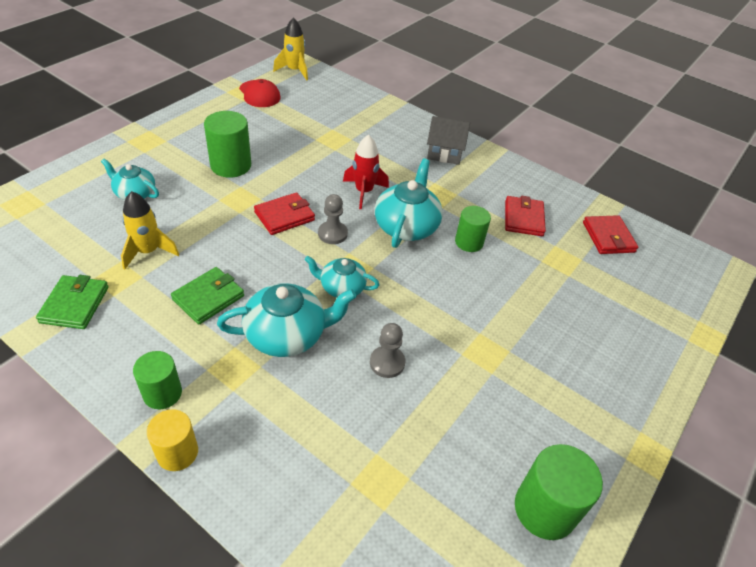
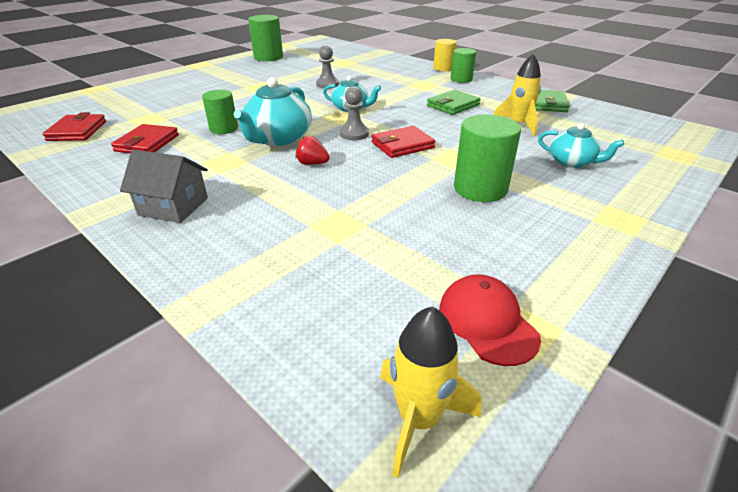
camera: 170 degrees left, 10 degrees down
(287, 335) = (392, 93): turquoise teapot -> none
(364, 192) = (312, 163): red rocket -> red strawberry

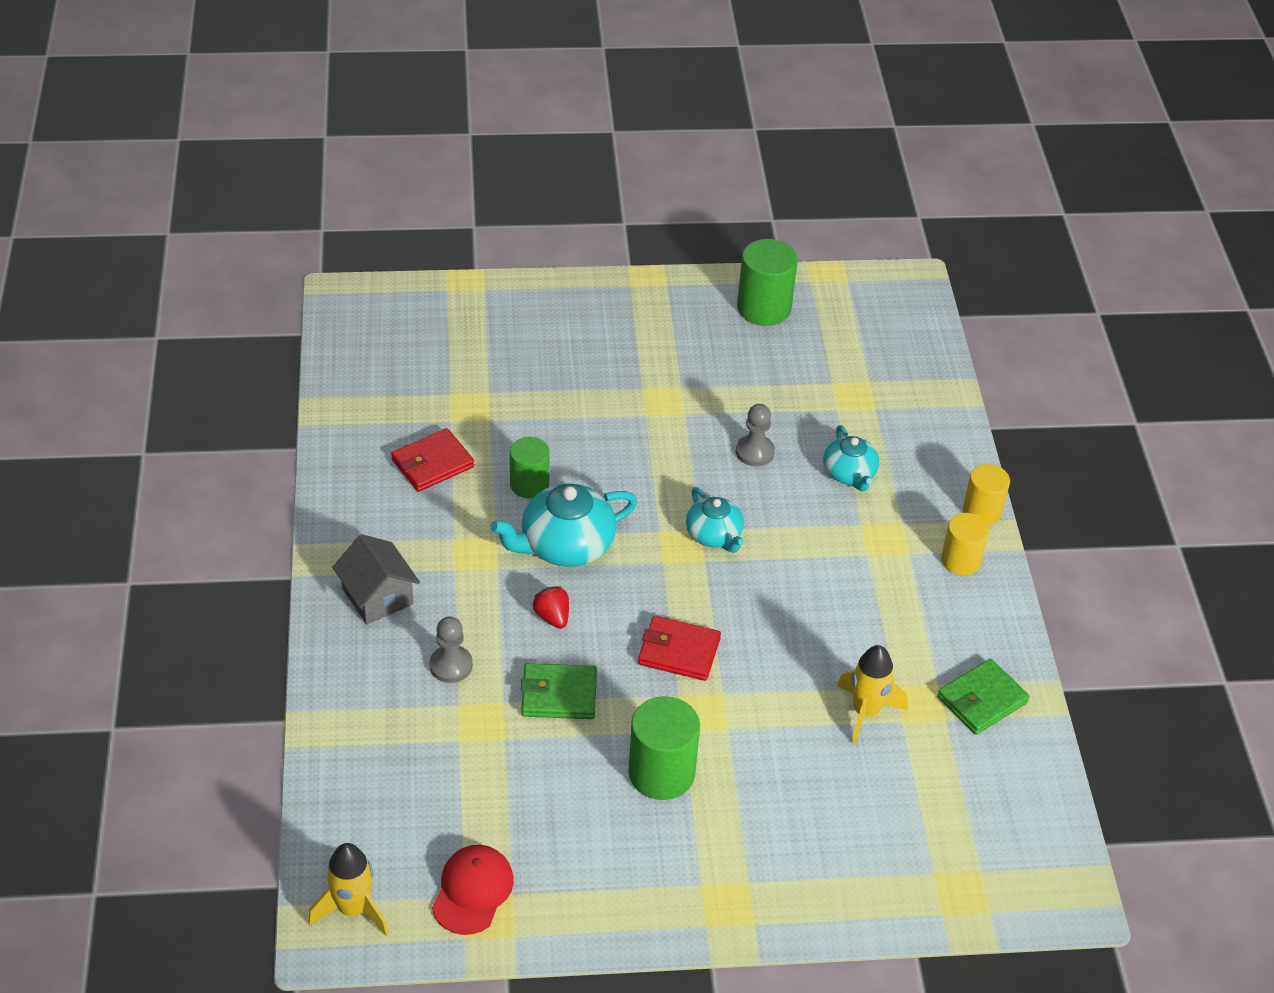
camera: 40 degrees right, 10 degrees up
(77, 131) = (385, 388): red wallet -> none
(354, 134) = (653, 593): grey pawn -> grey pawn (451, 665)
(453, 105) = (850, 616): green wallet -> green wallet (559, 695)
(461, 79) = (961, 560): green cylinder -> yellow cylinder
(572, 162) = (817, 811): turquoise teapot -> turquoise teapot (849, 474)

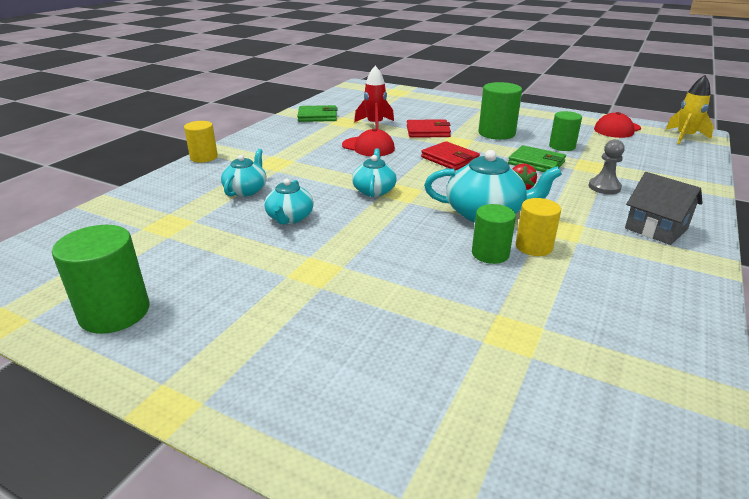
camera: 145 degrees left, 15 degrees down
(377, 596) = (656, 228): grey house -> grey house turned 45 degrees counterclockwise
(432, 464) = (579, 296): red wallet -> red wallet (428, 131)
(542, 770) = (562, 146): none -> green cylinder
(754, 452) = (289, 218): grey pawn -> turquoise teapot
(811, 634) = (368, 147): none -> red cap
(866, 712) = (375, 125): yellow rocket -> red rocket
(961, 560) = (250, 147): yellow cylinder -> yellow cylinder (534, 246)

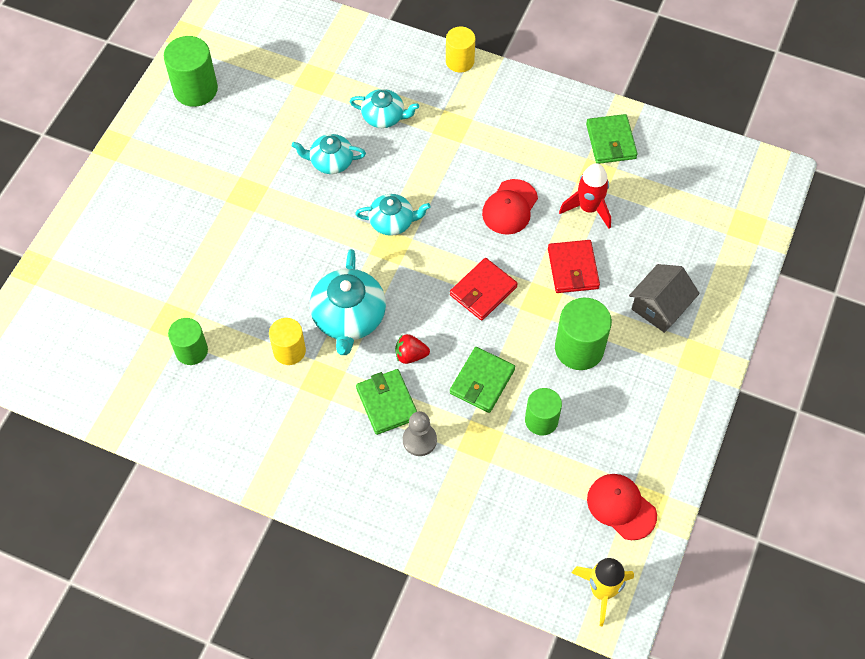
camera: 85 degrees right, 30 degrees up
(490, 253) = (276, 315): green cylinder -> green cylinder (191, 351)
(574, 199) = (387, 403): none -> green wallet
(656, 228) = (327, 463): grey house -> grey house (660, 307)

